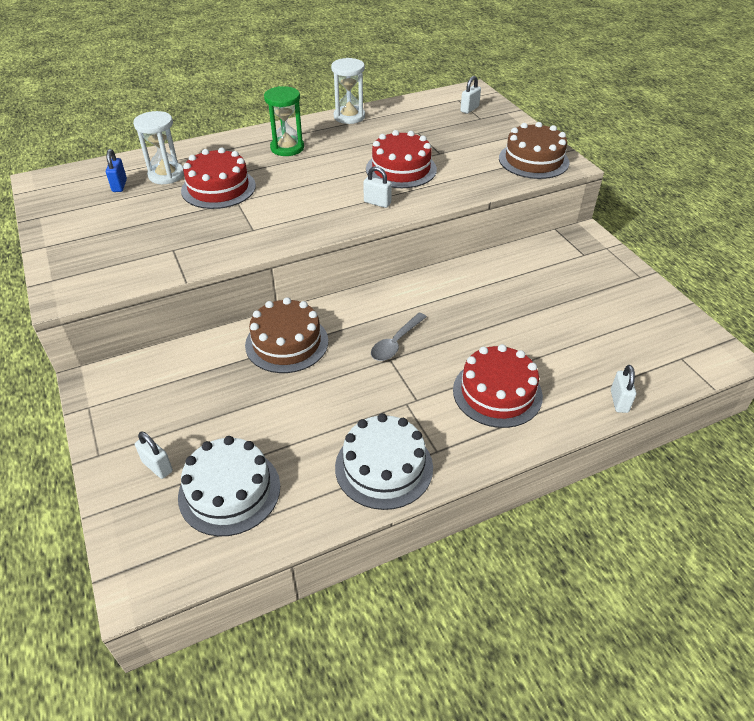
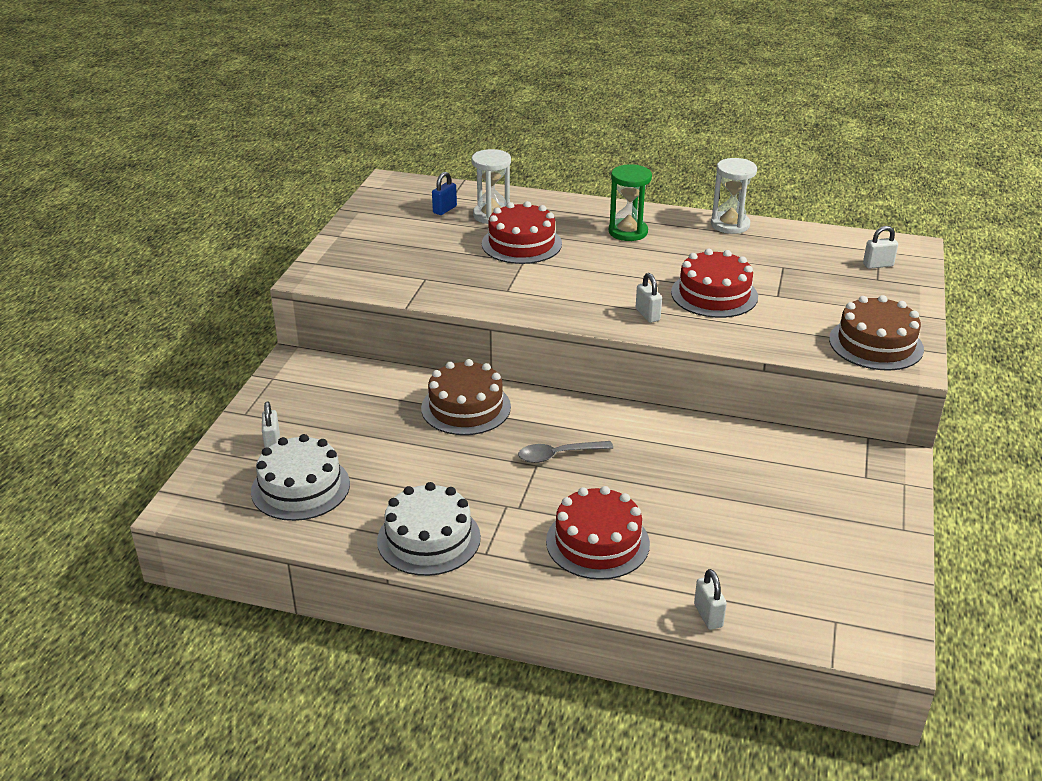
camera: 40 degrees right, 10 degrees down
(619, 401) = (708, 615): white padlock -> white padlock turned 60 degrees counterclockwise

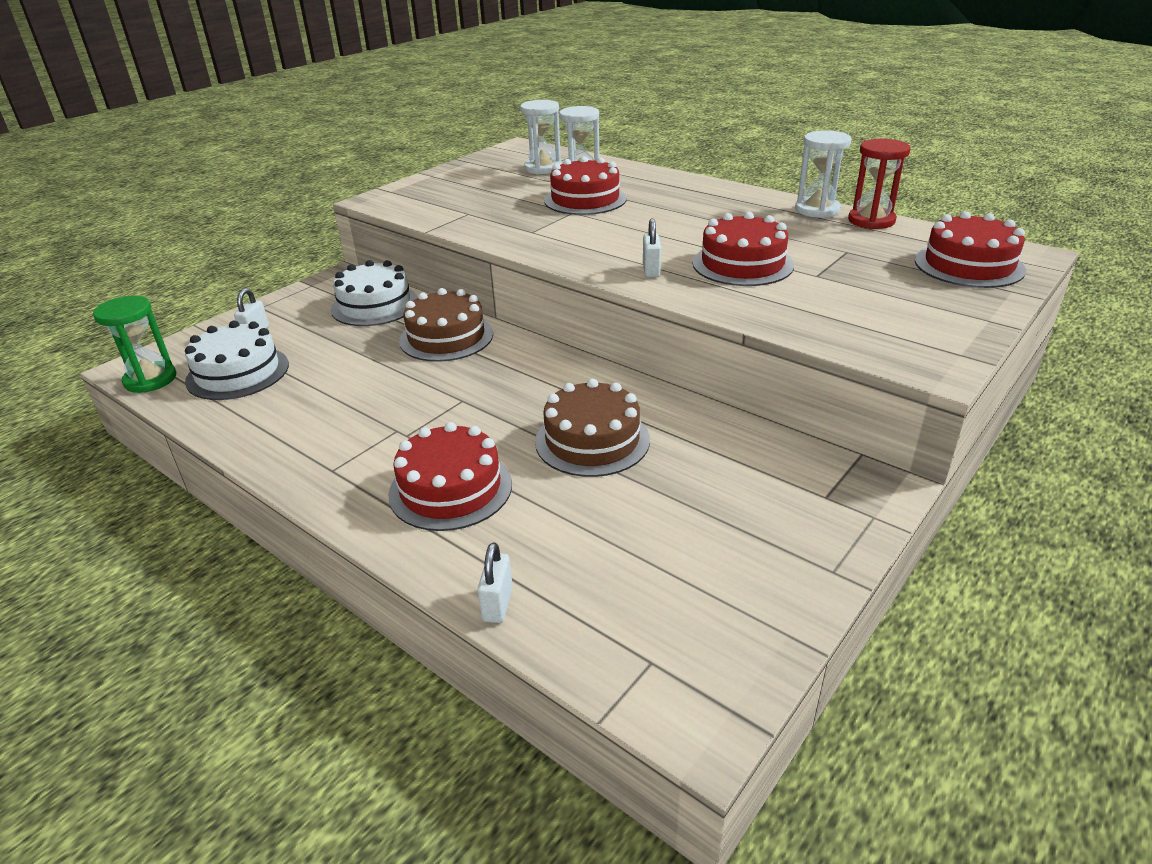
camera: 25 degrees right, 0 degrees up
(429, 539) = (295, 443): white cake -> white cake (375, 305)
(445, 209) = (543, 168): blue padlock -> white hourglass
(558, 455) = (492, 396): grey spoon -> none
(628, 232) = (700, 203): green hourglass -> green hourglass (150, 380)
(780, 230) = (871, 221): none -> red hourglass
(876, 344) = (903, 339): brown cake -> brown cake (592, 440)
(878, 265) = (969, 265): white padlock -> red cake

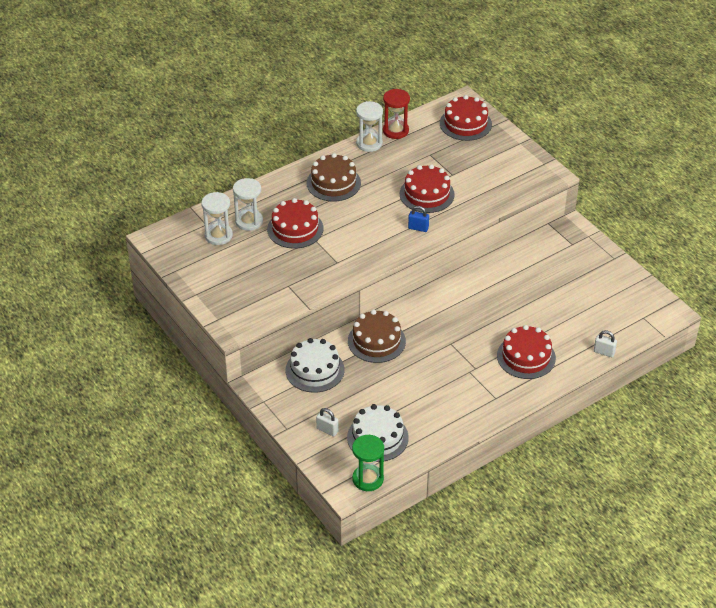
camera: 75 degrees left, 10 degrees up
(592, 440) = (506, 303): brown cake -> brown cake (333, 183)
(651, 270) = (418, 228): white padlock -> blue padlock

